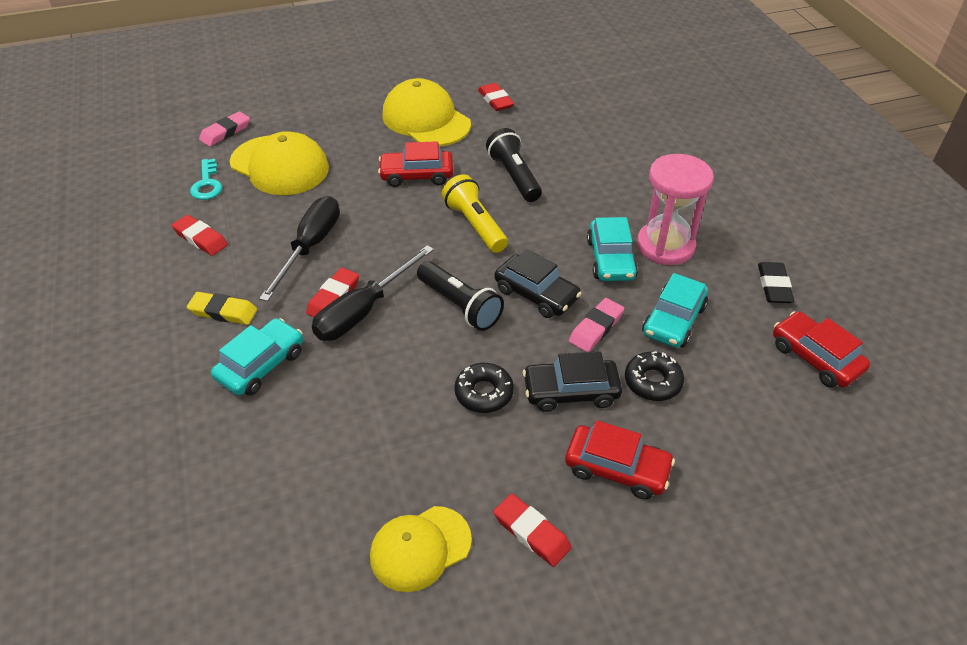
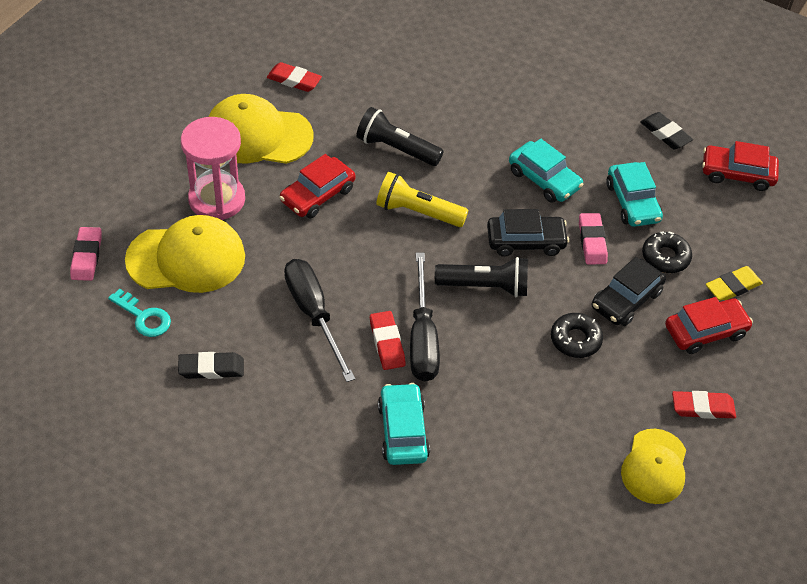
camera: 45 degrees left, 5 degrees up
(201, 238) = (211, 368): red eraser -> black eraser
(223, 312) = (318, 413): yellow eraser -> yellow eraser (733, 287)
(665, 246) = (568, 144): pink hourglass -> pink hourglass (217, 199)

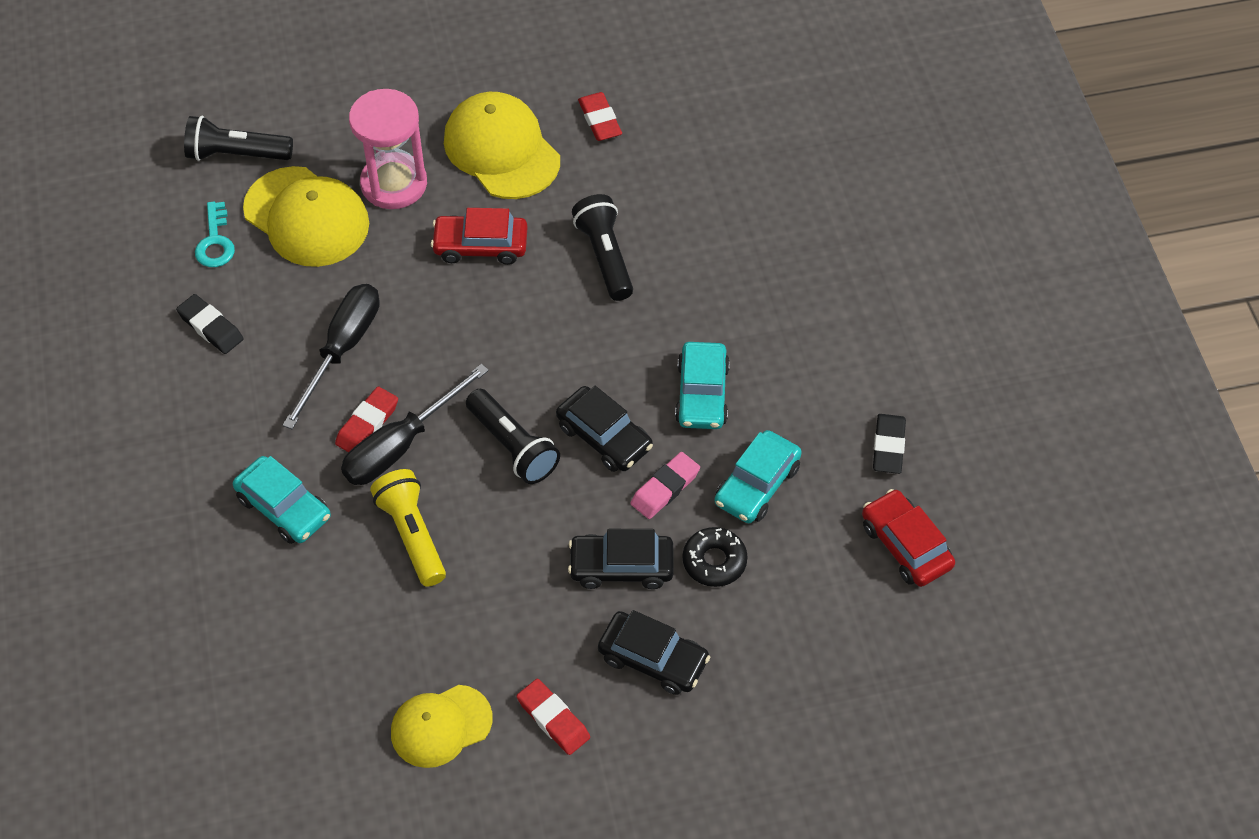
camera: 50 degrees right, 5 degrees up
(86, 256) = (236, 154): pink eraser -> black flashlight
(403, 431) = (284, 507): turquoise car -> turquoise car turned 90 degrees clockwise
(417, 212) = (545, 331): yellow flashlight -> yellow flashlight (412, 534)
(575, 339) = (526, 561): black donut -> none
(705, 331) = (653, 659): red car -> black car
(733, 287) = (739, 644): yellow eraser -> none

